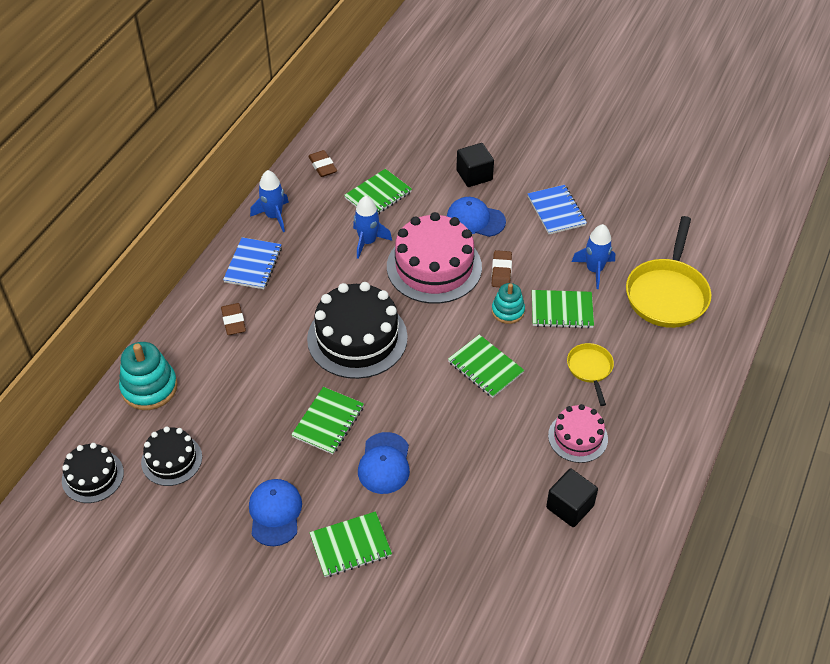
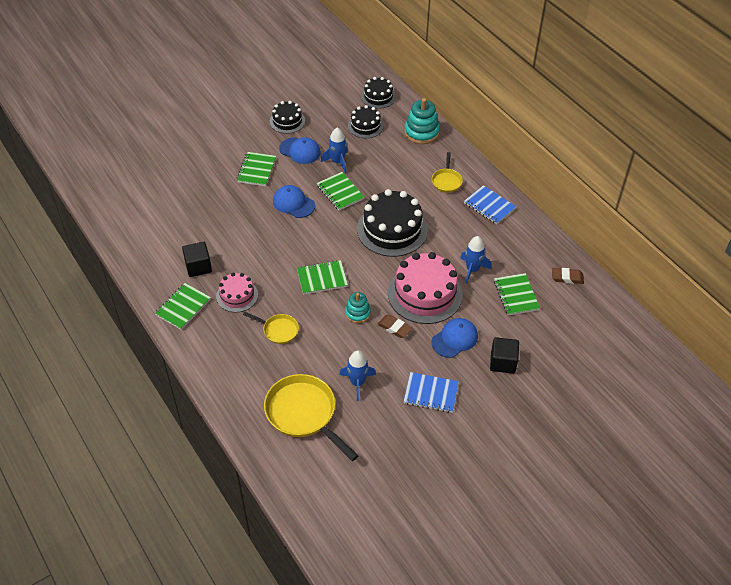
camera: 120 degrees right, 0 degrees up
(217, 567) = (287, 121): none -> black cake
(233, 321) = (446, 181): brown eraser -> yellow pan
(274, 216) = (529, 232): blue rocket -> blue rocket (337, 162)
(562, 311) = (336, 342): green notebook -> green notebook (183, 307)

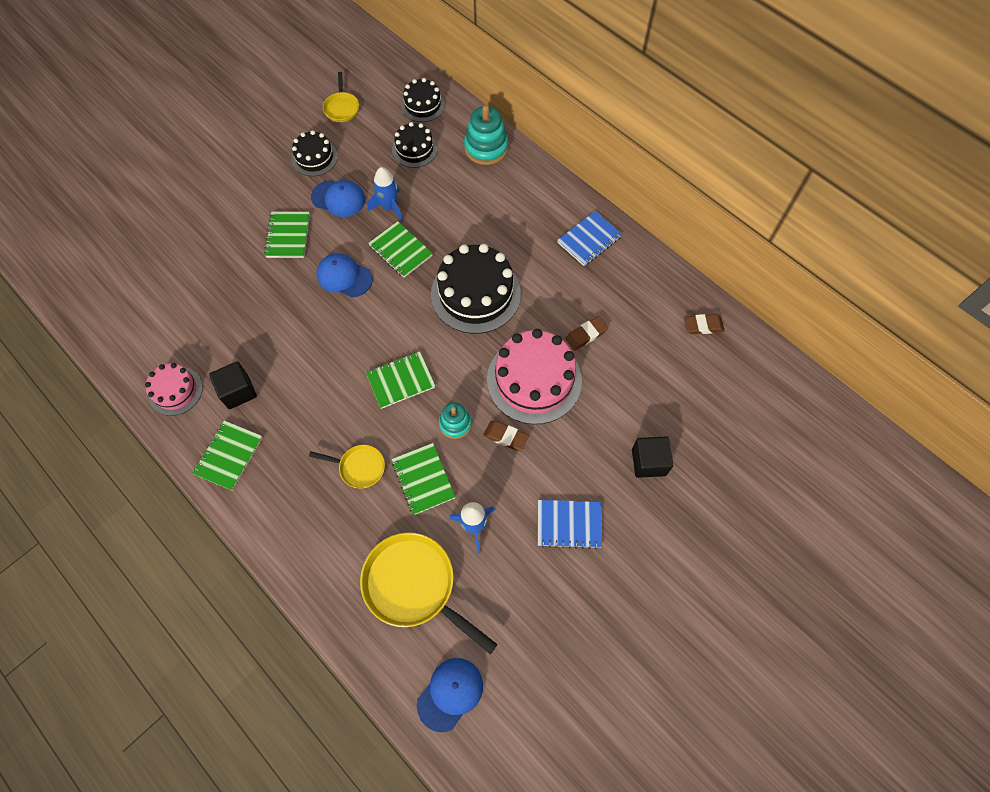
camera: 10 degrees left, 15 degrees up
(237, 295) = (296, 425): pink cake -> pink cake (175, 391)
(446, 181) = (530, 212): yellow pan -> yellow pan (341, 108)
(454, 339) = (583, 439): blue cap -> blue cap (450, 694)
(472, 269) = (586, 335): blue rocket -> brown eraser
(489, 206) = (589, 240): blue notebook -> blue notebook turned 75 degrees counterclockwise
(516, 295) = (646, 362): green notebook -> green notebook (423, 479)

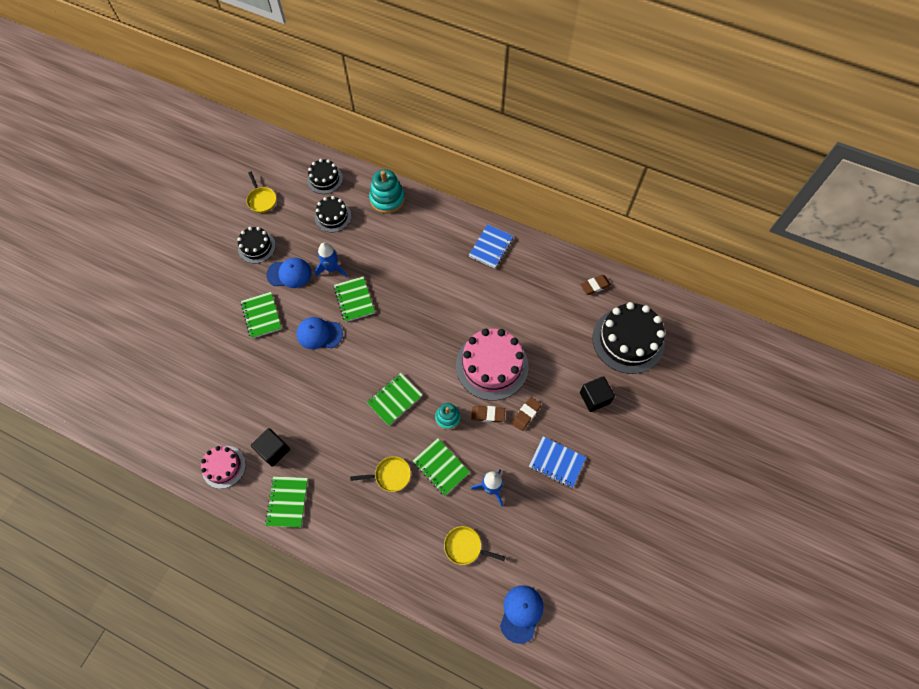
camera: 20 degrees left, 0 degrees up
(400, 251) = (354, 300): green notebook -> green notebook turned 45 degrees clockwise
(414, 585) = (465, 547): yellow pan -> yellow pan, size x0.53
(475, 294) = (424, 315): black cake -> black cake (628, 340)
(569, 524) = (556, 462): blue notebook -> blue notebook turned 45 degrees clockwise
(586, 335) = (516, 319): brown eraser -> brown eraser (526, 414)

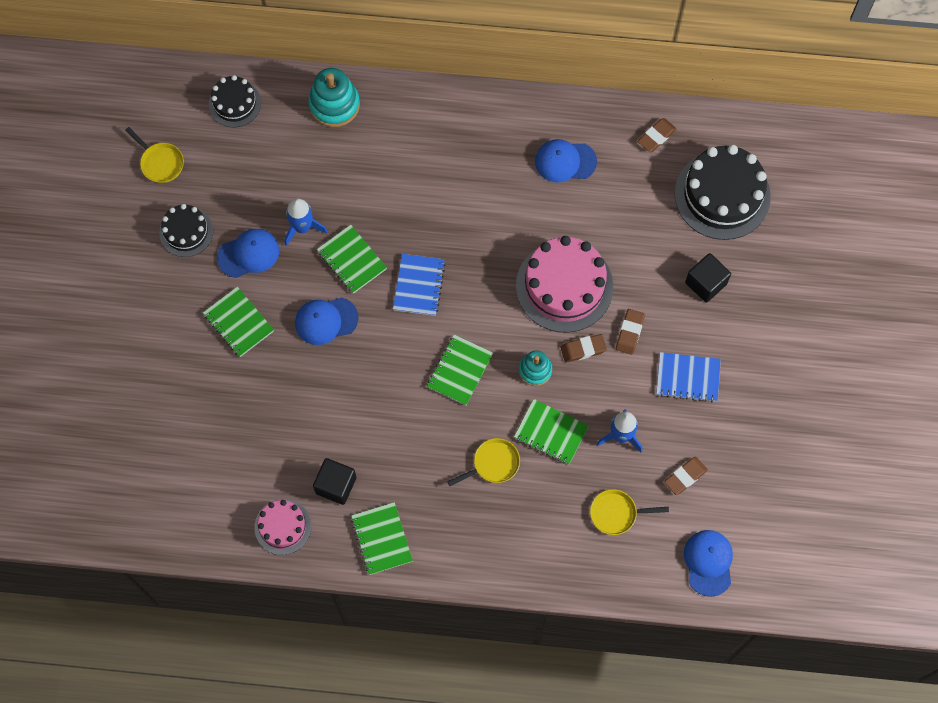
camera: 20 degrees left, 5 degrees up
(333, 216) = (270, 154): black cake -> none
(491, 247) = (502, 128): blue notebook -> blue notebook (419, 286)
(525, 282) = (565, 161): none -> blue cap
(528, 537) = (685, 477): none -> brown eraser

